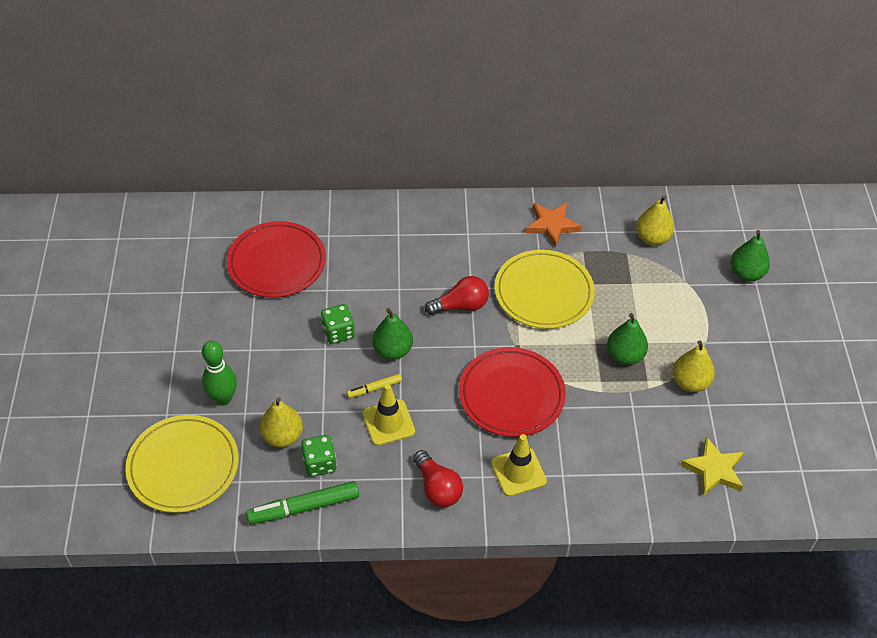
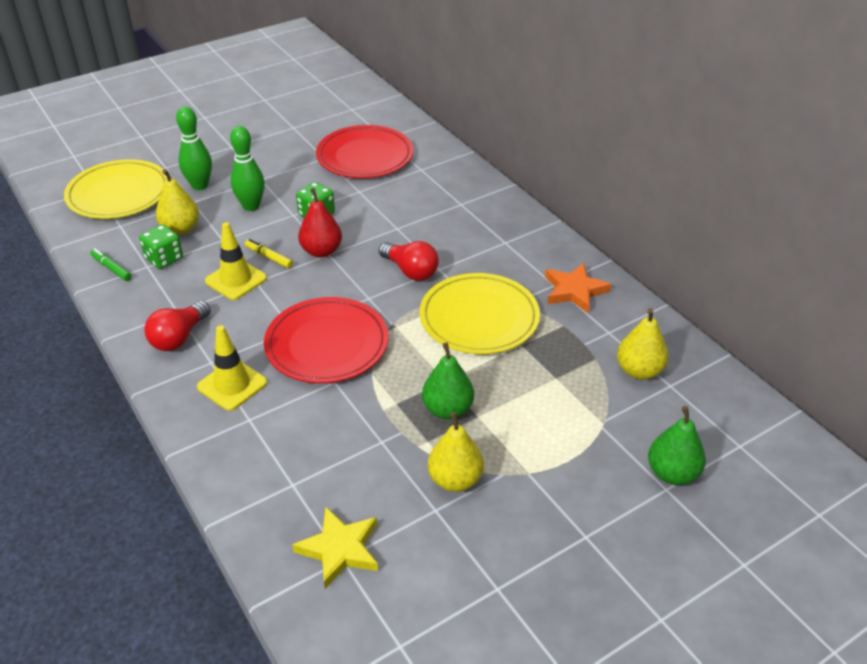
camera: 60 degrees right, 10 degrees down
(288, 372) = (251, 206): none -> green bowling pin
(304, 507) = (111, 268): green marker -> green marker, size x0.55
(392, 350) = (321, 251): green pear -> red pear

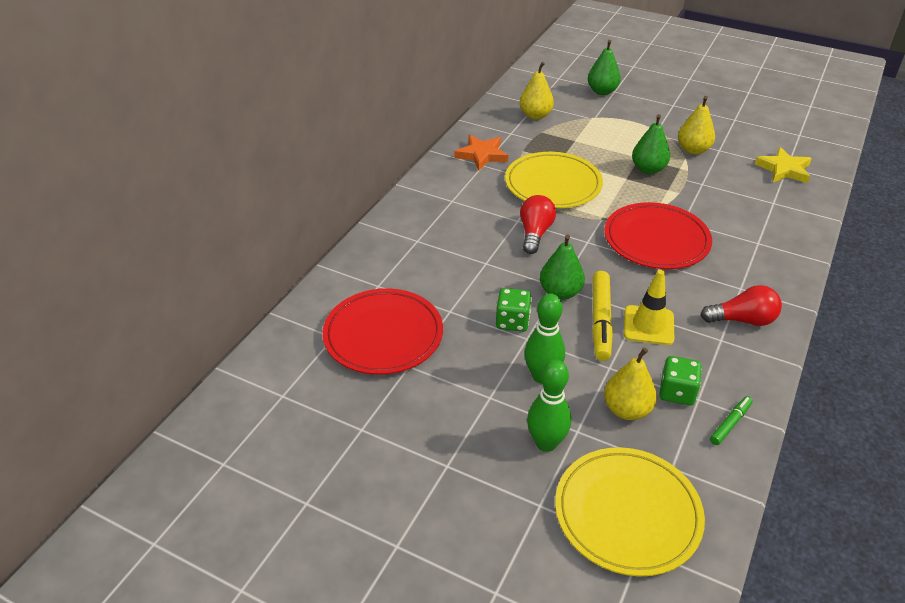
camera: 120 degrees left, 0 degrees up
(111, 268) = (730, 424): green marker -> green marker turned 150 degrees counterclockwise
(232, 385) = (744, 265): yellow traffic cone -> none
(269, 257) = (601, 320): yellow marker -> yellow marker, size x1.83
(321, 251) = (560, 292): red pear -> green pear

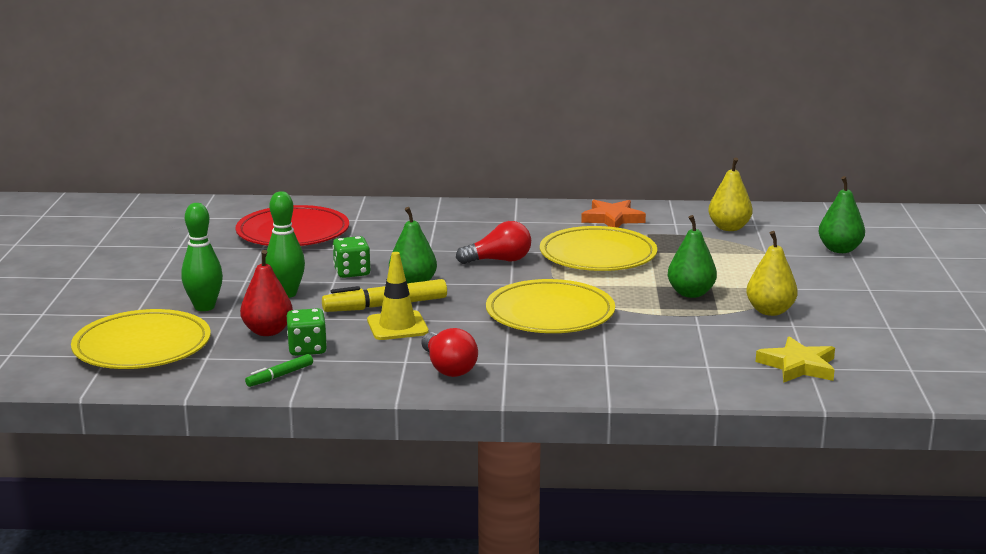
camera: 65 degrees right, 20 degrees down
(627, 410) = (267, 331): yellow pear -> red pear
(656, 240) = (550, 313): red plate -> yellow plate
(730, 424) = (280, 376): green marker -> green marker turned 120 degrees clockwise

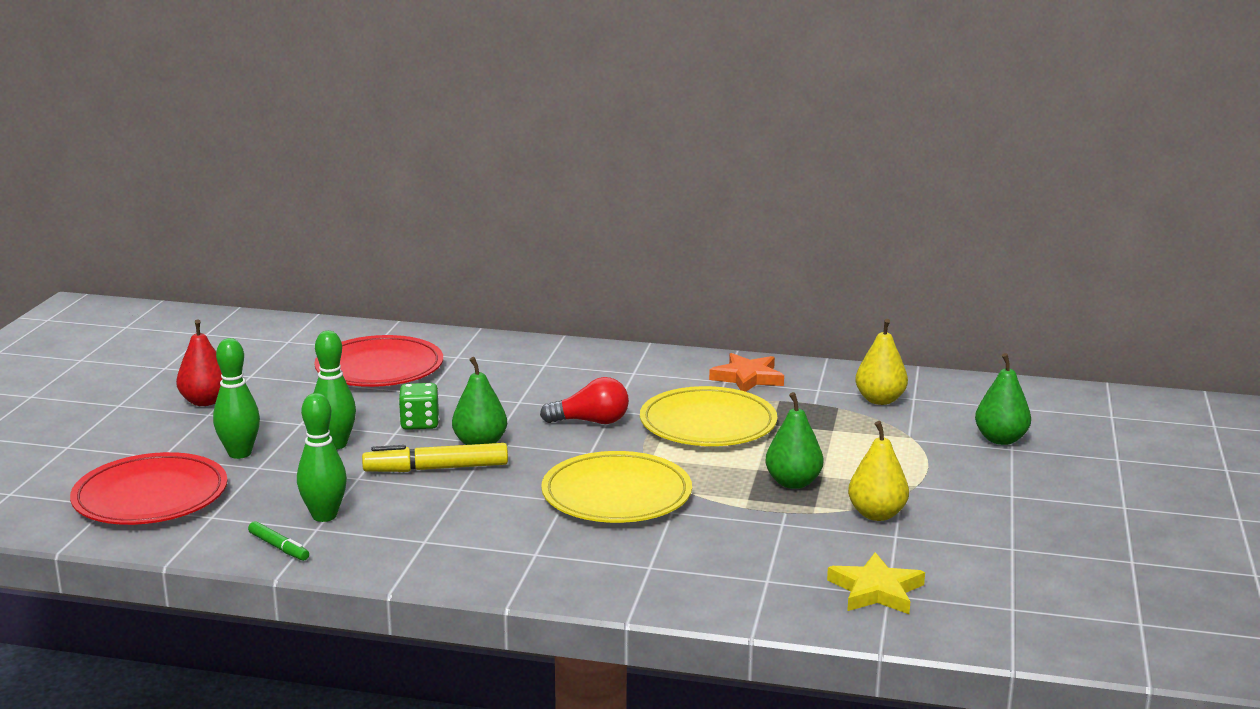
camera: 10 degrees right, 0 degrees up
(142, 346) = (150, 496): yellow plate -> red plate
(267, 331) = (292, 490): red pear -> red pear (205, 401)
(280, 376) = (279, 547): green marker -> green marker turned 105 degrees counterclockwise
(307, 349) = (324, 516): green dice -> green bowling pin
(397, 326) = (437, 496): yellow traffic cone -> none
(448, 368) = (467, 554): red light bulb -> none

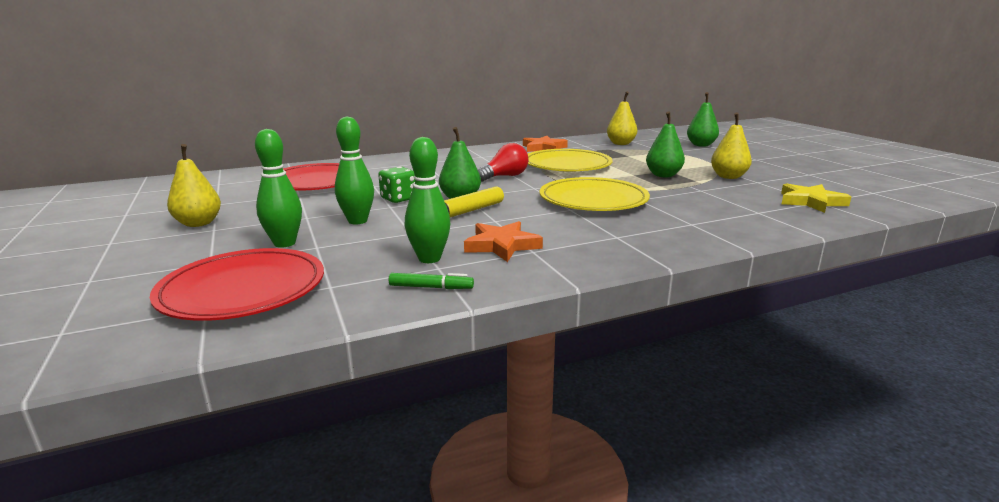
camera: 35 degrees left, 0 degrees up
(205, 401) = (198, 223): red pear -> yellow pear
(409, 524) = (502, 245): none -> orange star

